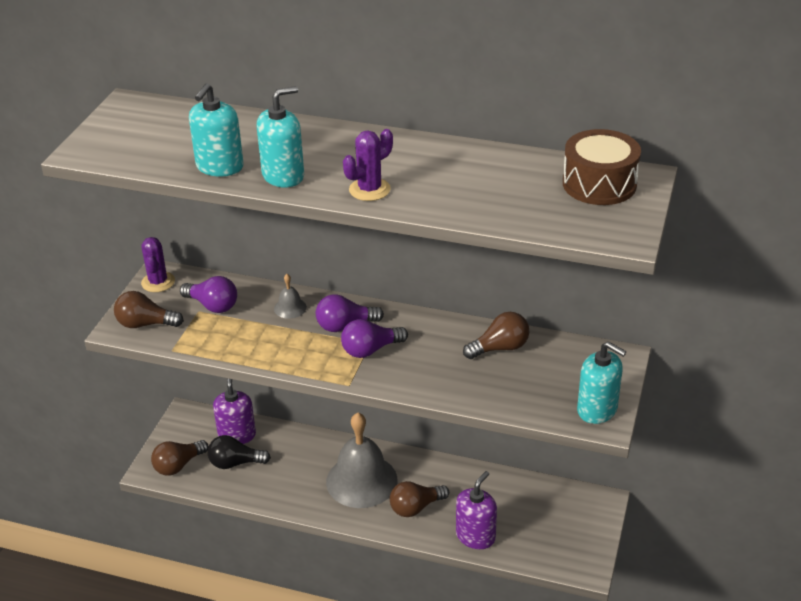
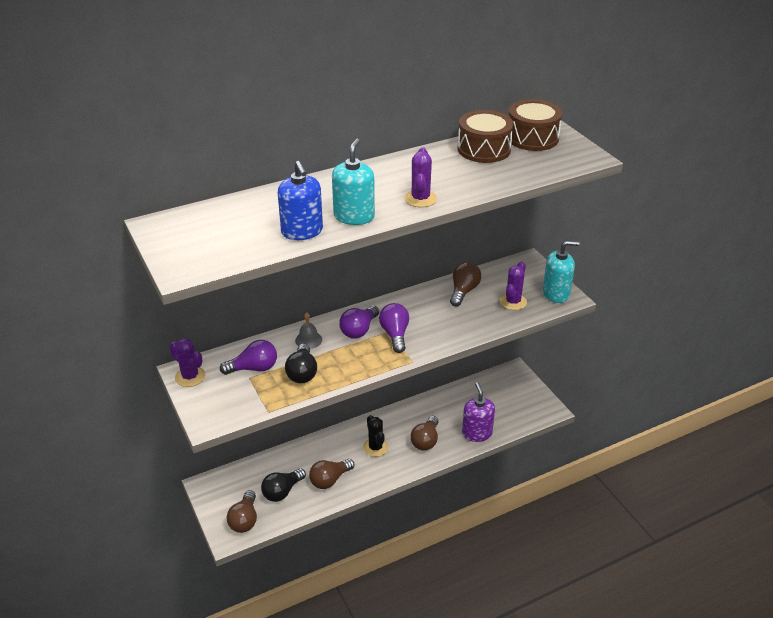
camera: 45 degrees left, 0 degrees up
(145, 324) = (223, 407): brown light bulb -> brown light bulb (330, 480)
(219, 167) = (302, 231): turquoise soap dispenser -> blue soap dispenser
(237, 435) = (260, 474): purple soap dispenser -> none
(243, 334) = (302, 373): none -> black light bulb
(361, 480) = (375, 447): grey bell -> black cactus
(370, 350) = (395, 334): purple light bulb -> purple light bulb turned 150 degrees clockwise
(523, 171) = (484, 149): none -> brown drum
(535, 389) = (513, 302): none -> purple cactus

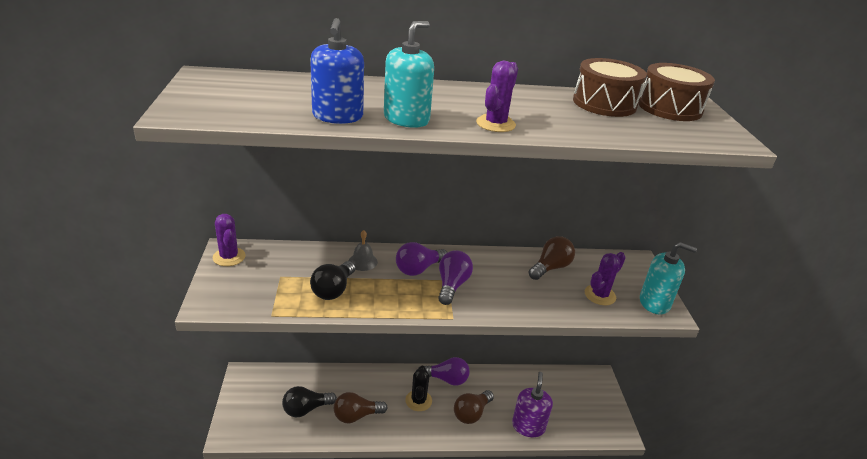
camera: 20 degrees right, 5 degrees down
(244, 520) = (255, 423): brown light bulb -> none
(253, 368) = (291, 269): purple light bulb -> purple light bulb (447, 379)

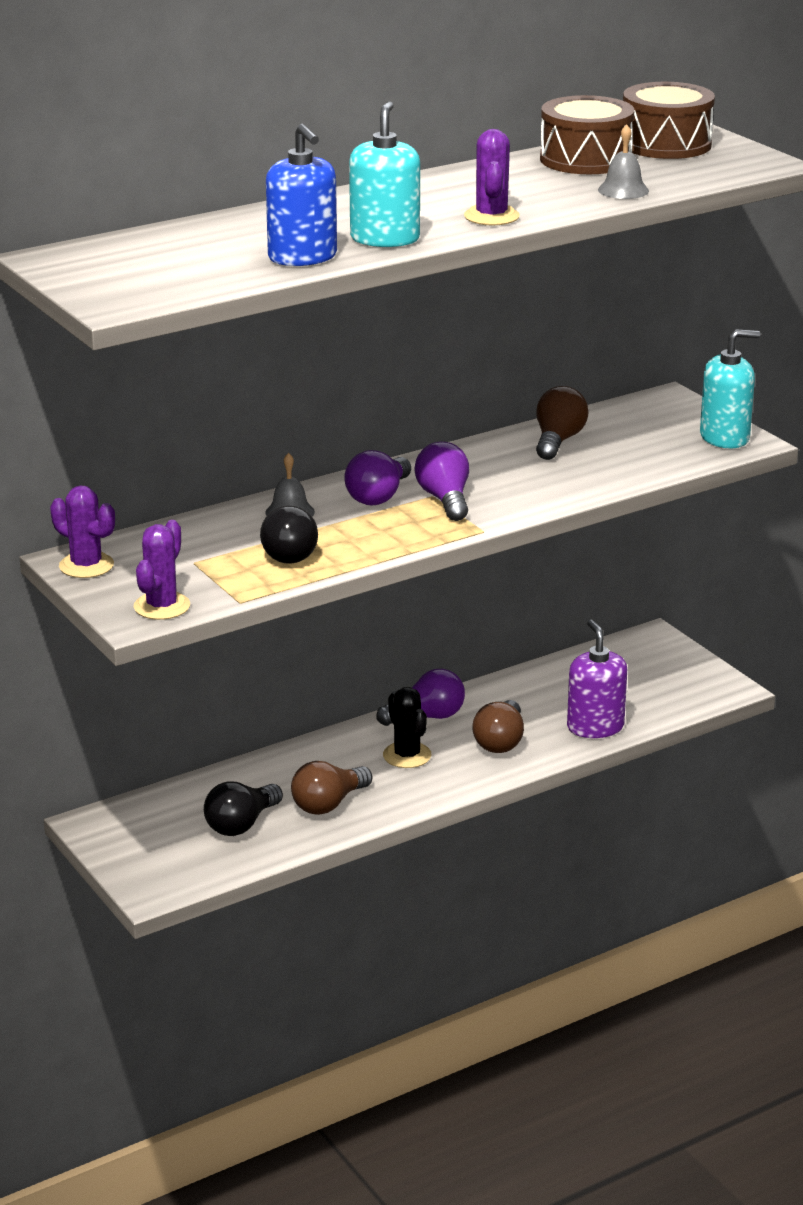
camera: 25 degrees left, 5 degrees down
(600, 295) = (649, 450): purple cactus -> purple cactus (162, 606)
(607, 131) = (623, 190): none -> grey bell

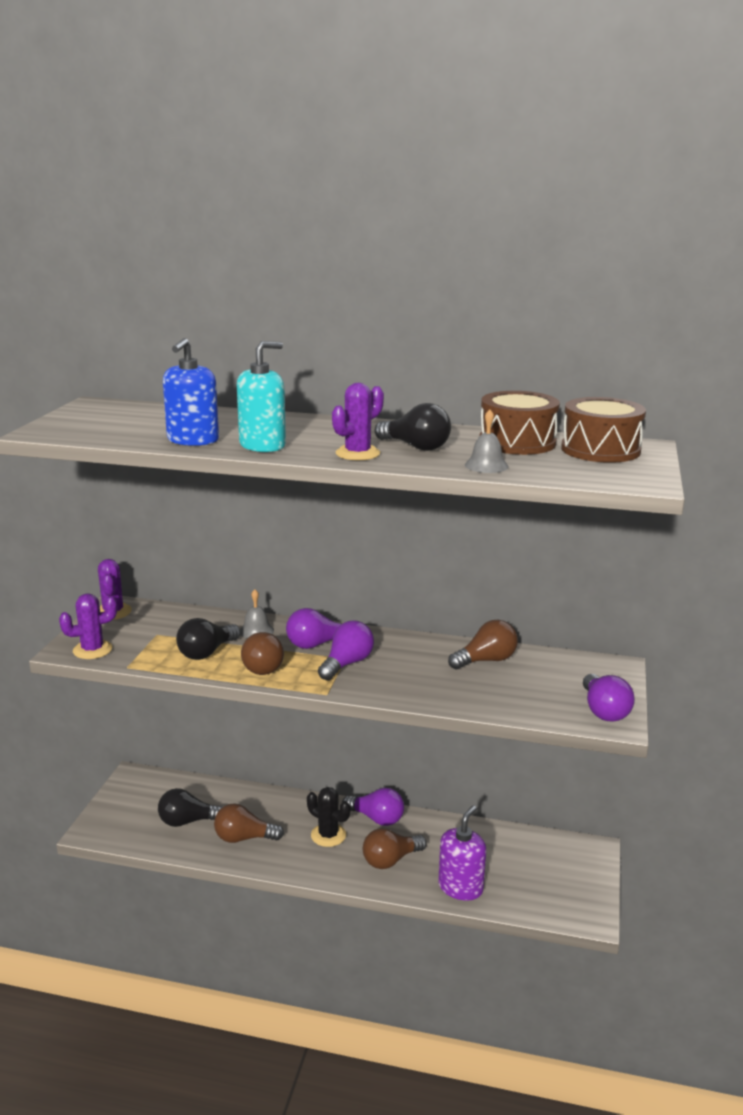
camera: 45 degrees right, 5 degrees down
(371, 538) = (261, 666): none -> brown light bulb
(407, 755) = (328, 835): black cactus -> black cactus turned 75 degrees counterclockwise
(519, 193) = (416, 447): none -> black light bulb
(724, 437) = (604, 711): turquoise soap dispenser -> purple light bulb

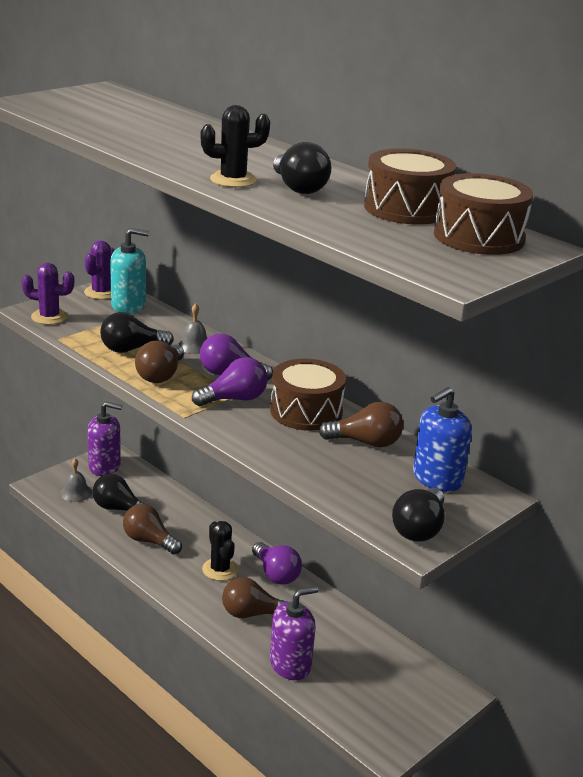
camera: 30 degrees right, 5 degrees up
(136, 789) = (104, 466): none -> purple soap dispenser
(193, 440) = (120, 135): blue soap dispenser -> blue soap dispenser (437, 479)
(262, 445) = (167, 153): turquoise soap dispenser -> turquoise soap dispenser (128, 306)
(357, 453) = (233, 180): purple cactus -> black cactus
(413, 653) = (306, 411): none -> brown drum
(486, 465) = (328, 220): grey bell -> grey bell (76, 492)
(604, 711) = (419, 529): purple light bulb -> black light bulb

